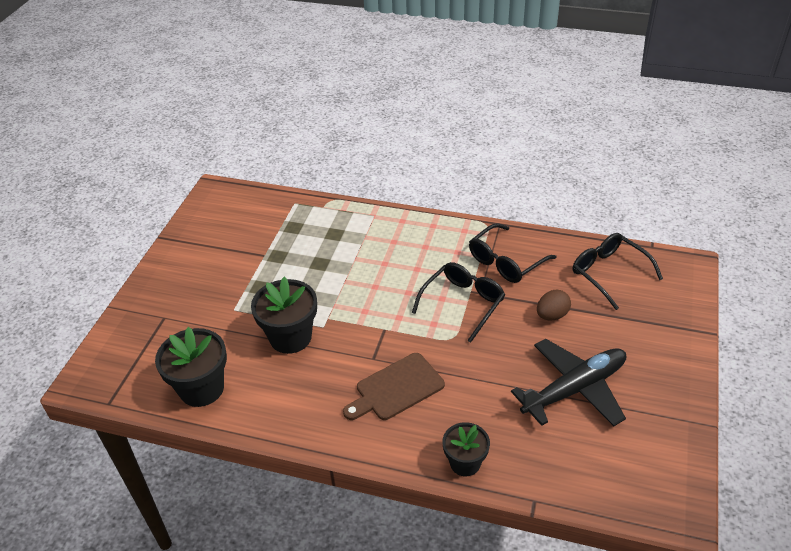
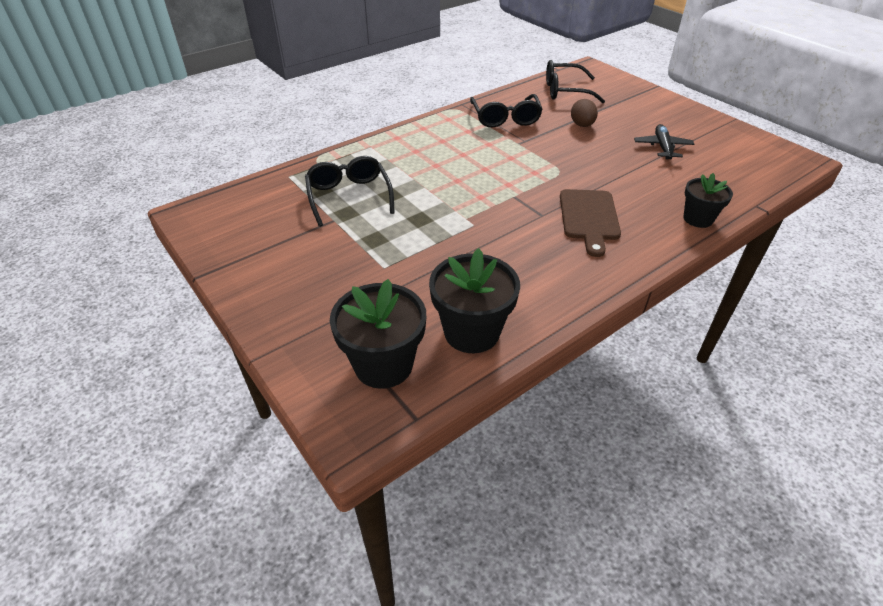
camera: 55 degrees left, 0 degrees up
(290, 337) = (465, 248): black flower pot -> black flower pot (383, 365)
(463, 303) = (528, 152): black glasses -> black glasses (349, 196)
(574, 389) = (662, 147): black plane -> black plane, size x0.56

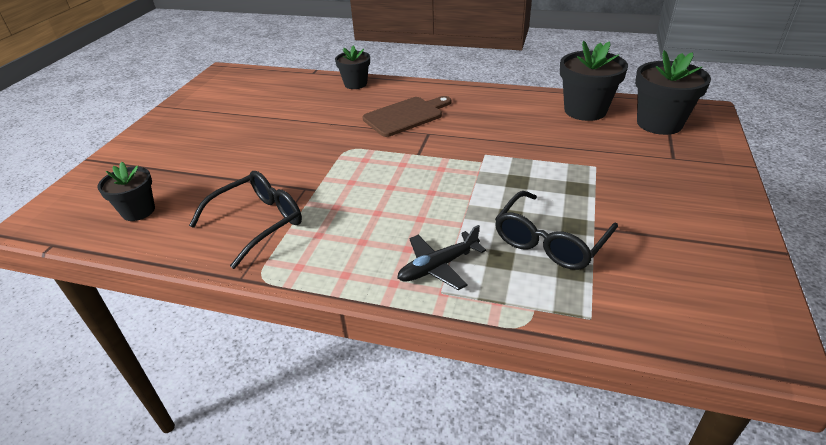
camera: 125 degrees left, 5 degrees down
(565, 91) = (138, 211): black glasses -> black flower pot
(582, 125) = (235, 169): brown egg -> none
(662, 147) = (250, 120): black plane -> black plane (438, 266)

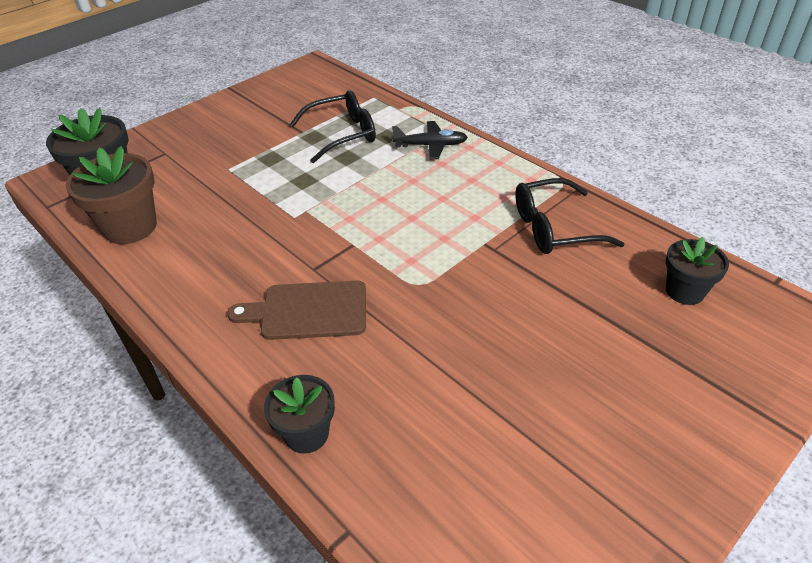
camera: 150 degrees left, 5 degrees up
(585, 110) = (130, 227): black flower pot -> brown flower pot

